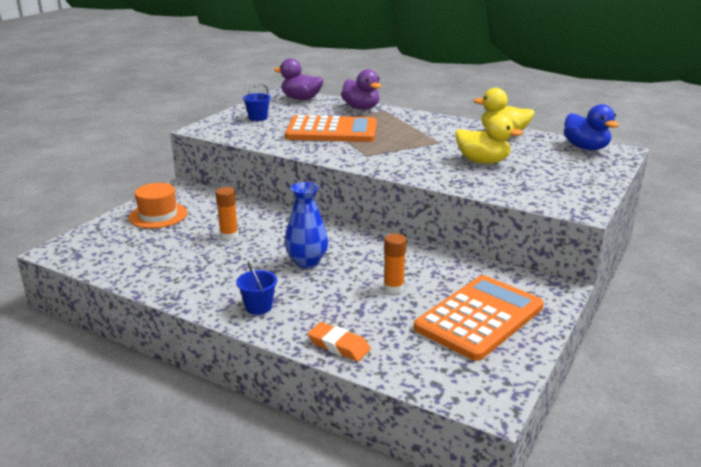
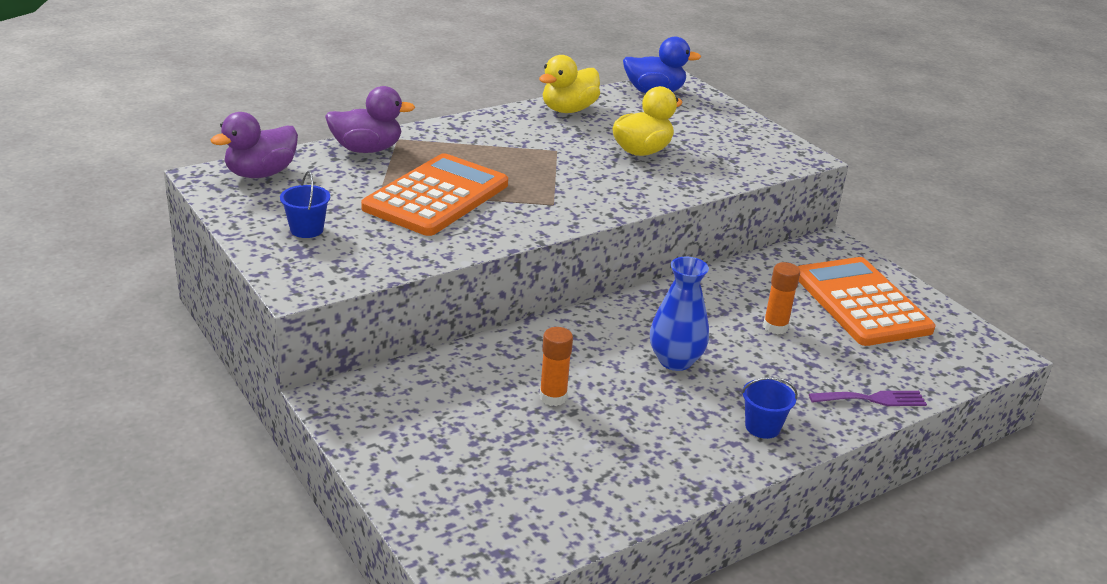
camera: 65 degrees left, 5 degrees up
(158, 215) = (423, 442): orange hat -> none
(339, 346) = (872, 399): orange eraser -> purple fork

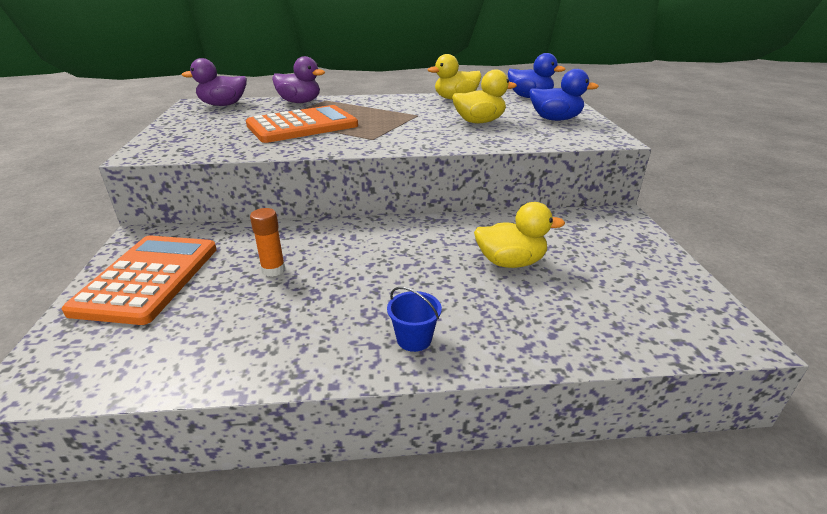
camera: 30 degrees right, 0 degrees up
(307, 229) = (199, 130): blue bucket -> none
(675, 361) = (397, 267): blue vase -> none
(720, 132) = (555, 119): none -> blue duck
(775, 327) = (510, 262): orange glue stick -> yellow duck
(861, 303) = (612, 261): orange calculator -> orange calculator (148, 278)
(872, 399) = (551, 345): purple fork -> none

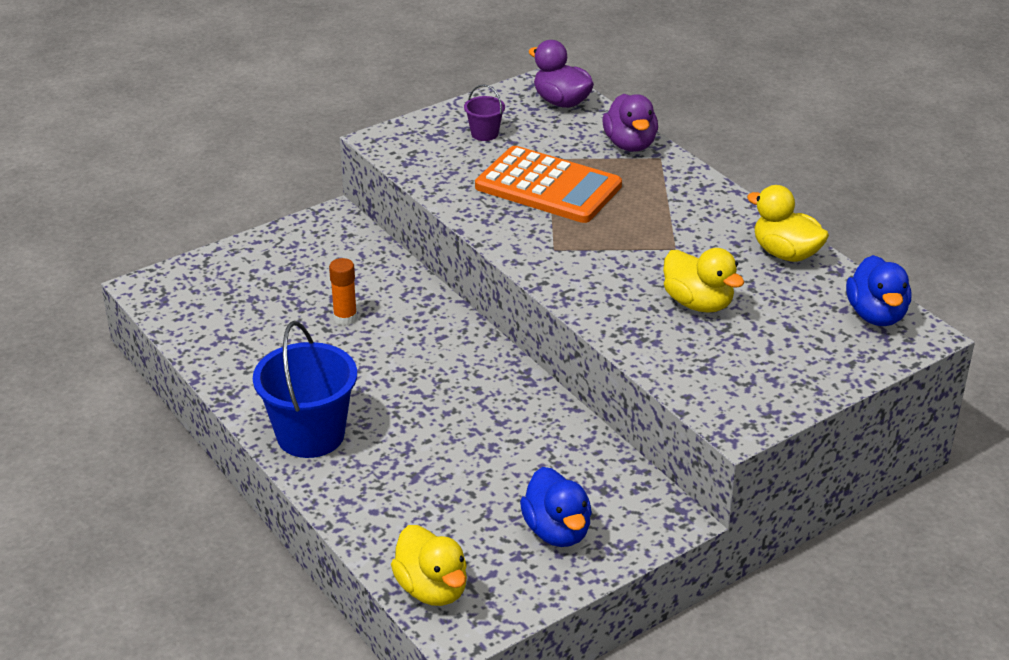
camera: 60 degrees right, 5 degrees up
(148, 278) = (281, 262): orange calculator -> none
(209, 127) = (484, 134): none -> purple bucket
(414, 339) = (310, 435): blue bucket -> blue bucket, size x2.10
(510, 262) = (478, 456): yellow duck -> yellow duck (432, 589)
(555, 119) = (780, 362): blue duck -> blue duck (557, 531)

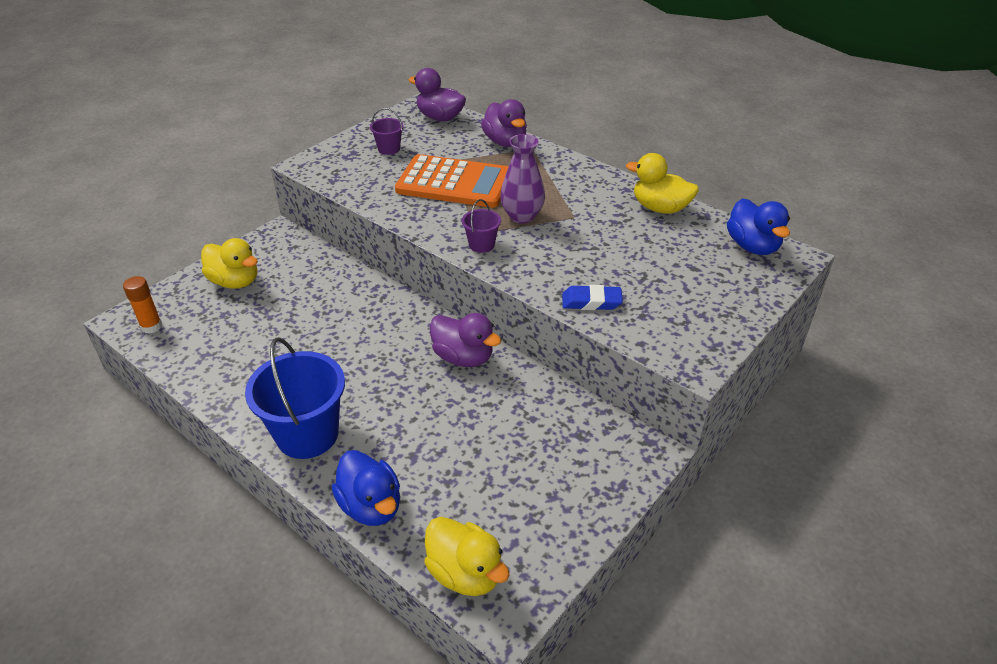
camera: 15 degrees left, 5 degrees up
(345, 318) = (310, 318): orange glue stick -> orange glue stick (151, 326)
(504, 388) = (463, 357): none -> purple duck
(552, 263) = (481, 245): none -> purple bucket
(557, 531) = (556, 485): blue duck -> blue duck (371, 506)
(613, 238) = (522, 216): none -> purple vase
(651, 344) = (591, 302): none -> blue eraser
(698, 303) = (612, 259): yellow duck -> yellow duck (235, 281)

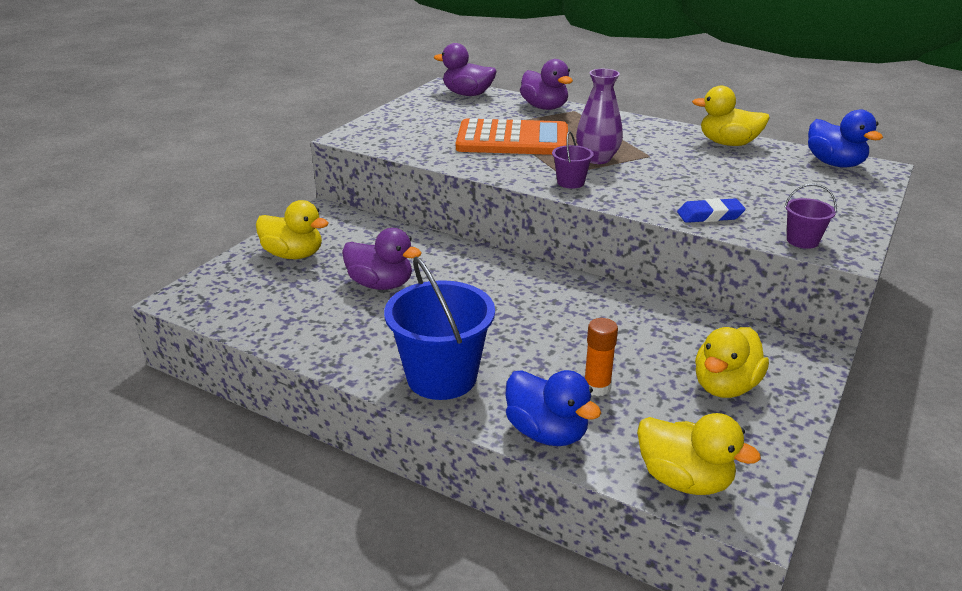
camera: 10 degrees left, 10 degrees down
(151, 326) = (215, 301): orange glue stick -> orange glue stick (597, 387)
(389, 149) = (429, 120): purple bucket -> purple bucket (802, 241)
(463, 357) = (576, 294): purple duck -> purple duck (381, 284)
(549, 479) = (725, 386): none -> yellow duck

